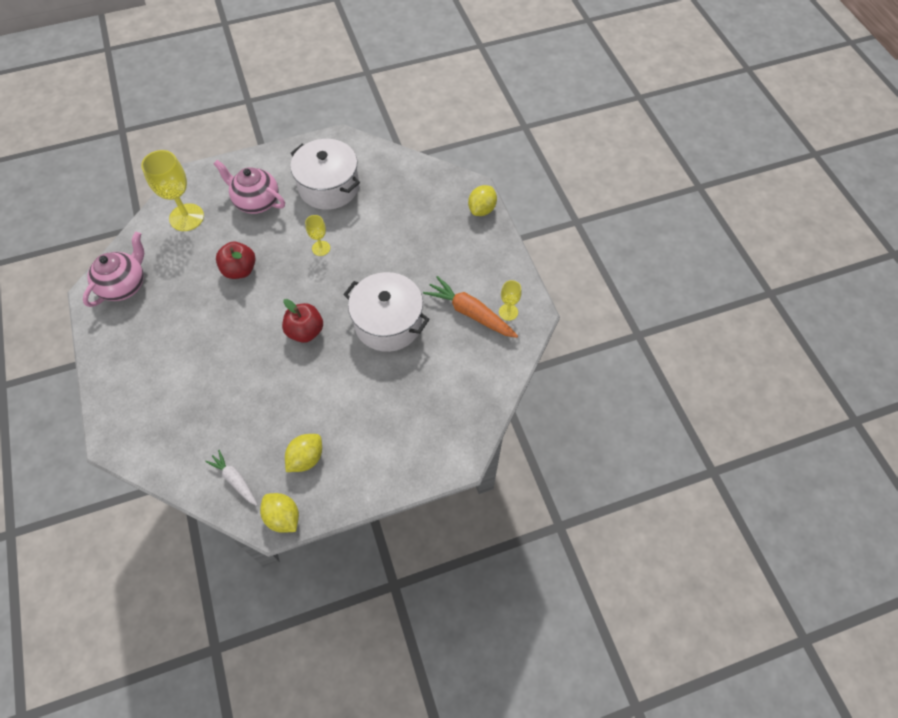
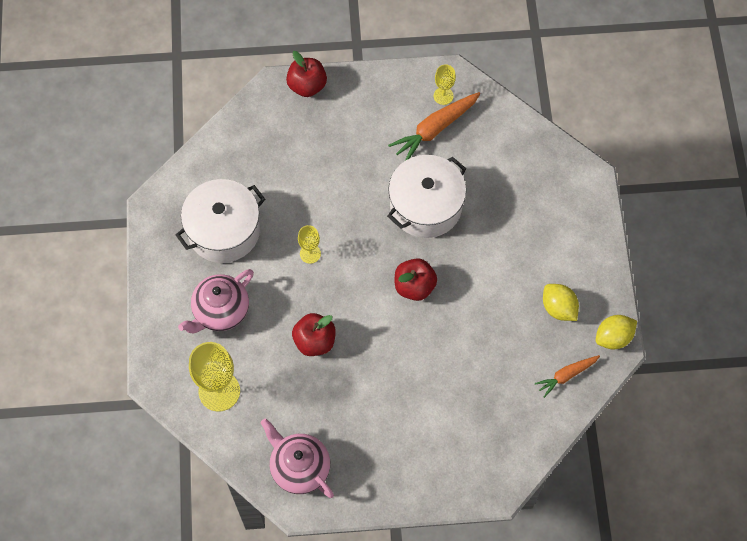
camera: 75 degrees left, 5 degrees up
(235, 480) = (566, 375): white carrot -> orange carrot
(482, 209) = (307, 86): yellow lemon -> red apple

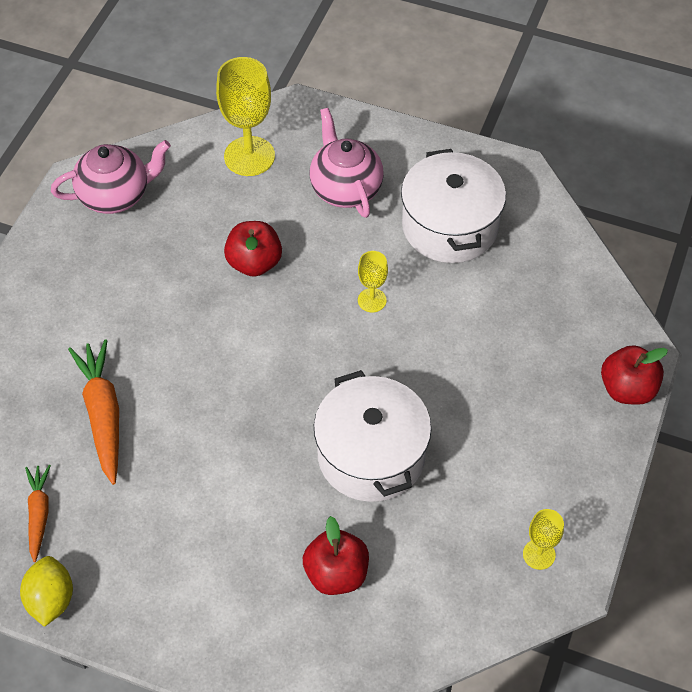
camera: 115 degrees right, 10 degrees down
(414, 286) = (264, 393): red apple -> red apple (336, 574)
(435, 129) = (487, 519): orange carrot -> orange carrot (103, 415)
(558, 308) = (134, 550): yellow lemon -> none

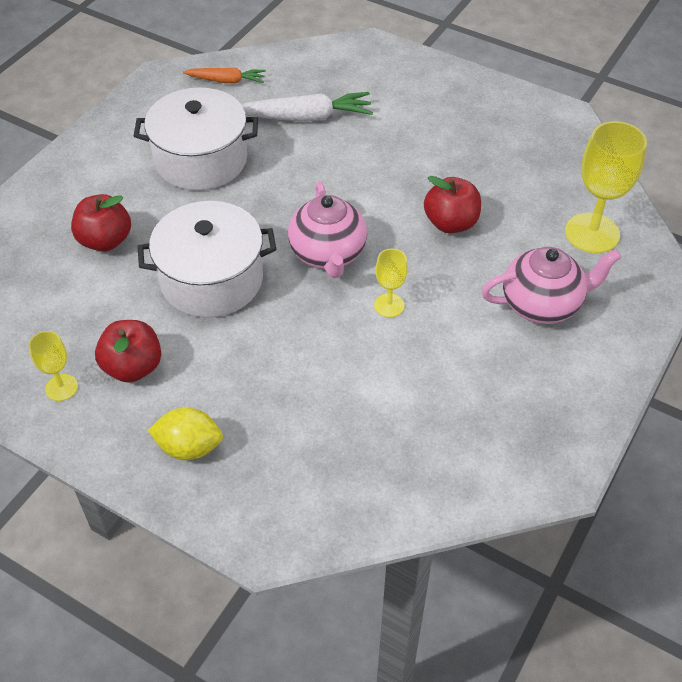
camera: 100 degrees right, 5 degrees down
(51, 600) = (153, 84): yellow lemon -> yellow lemon (189, 447)
(103, 415) = (305, 117): orange carrot -> white carrot
(116, 195) = (545, 137): pink teapot -> pink teapot (328, 254)
(450, 226) = (480, 389): white pot -> white pot (201, 160)
(627, 389) = (220, 514): red apple -> red apple (133, 367)

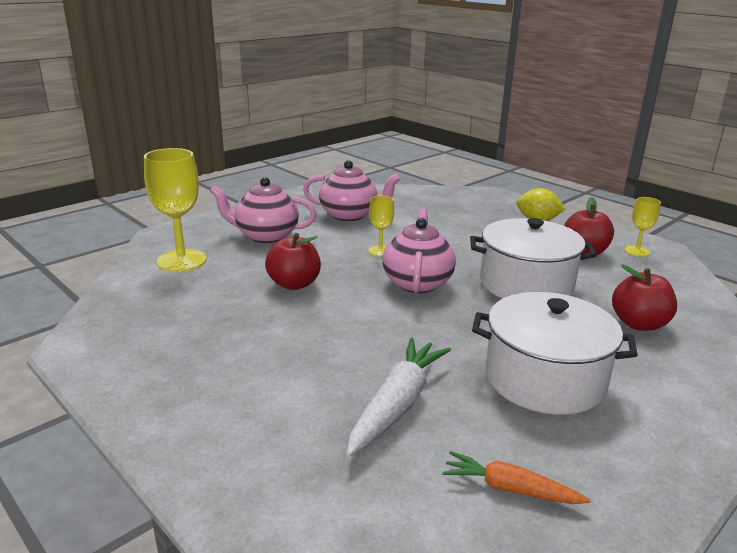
camera: 165 degrees left, 25 degrees down
(305, 117) = (397, 404): white carrot -> white carrot turned 105 degrees clockwise
(468, 389) = (350, 215): none -> pink teapot

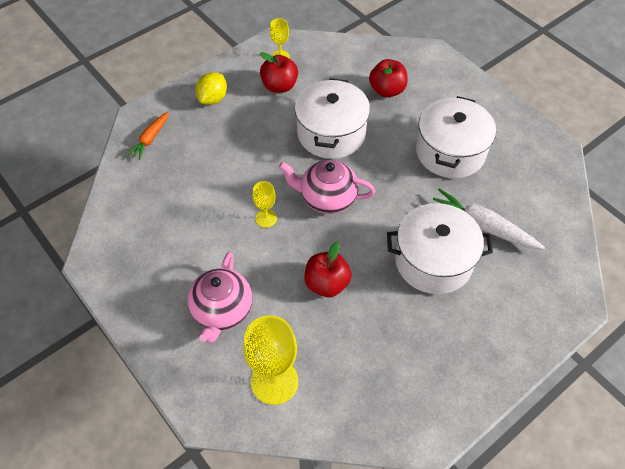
camera: 85 degrees left, 30 degrees up
(328, 356) = (433, 261): none -> white pot
(350, 215) = (178, 237): pink teapot -> none
(510, 489) = (543, 187): orange carrot -> orange carrot (150, 139)

